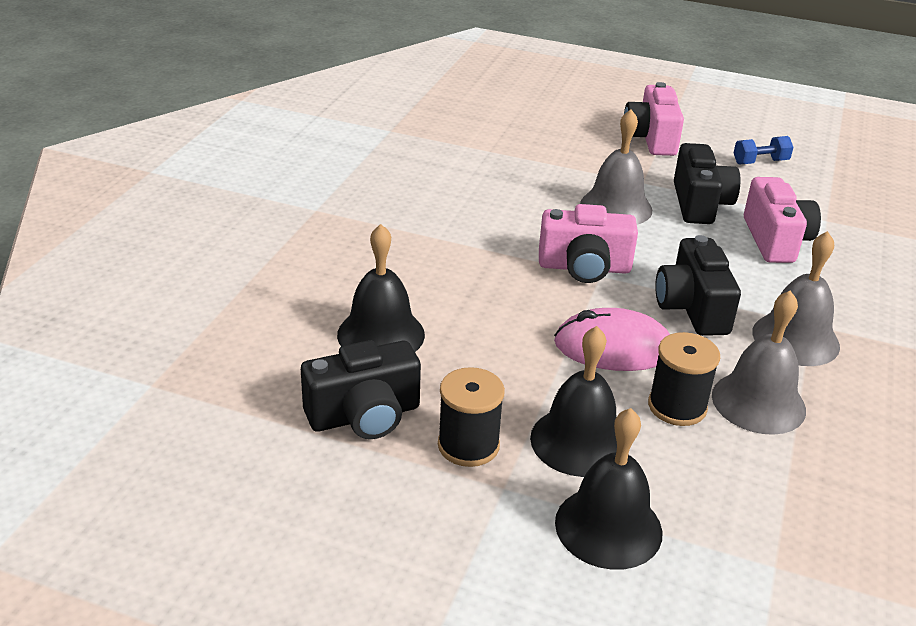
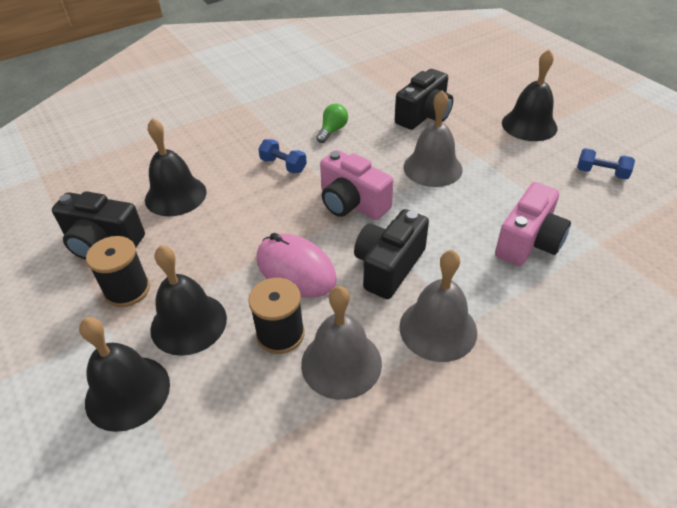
camera: 40 degrees right, 10 degrees up
(461, 258) = (283, 165): none -> blue dumbbell
(466, 205) = (332, 131): none -> green light bulb
(651, 139) = (529, 125): pink camera -> black bell
(700, 204) = (502, 189): black camera -> black camera (424, 116)

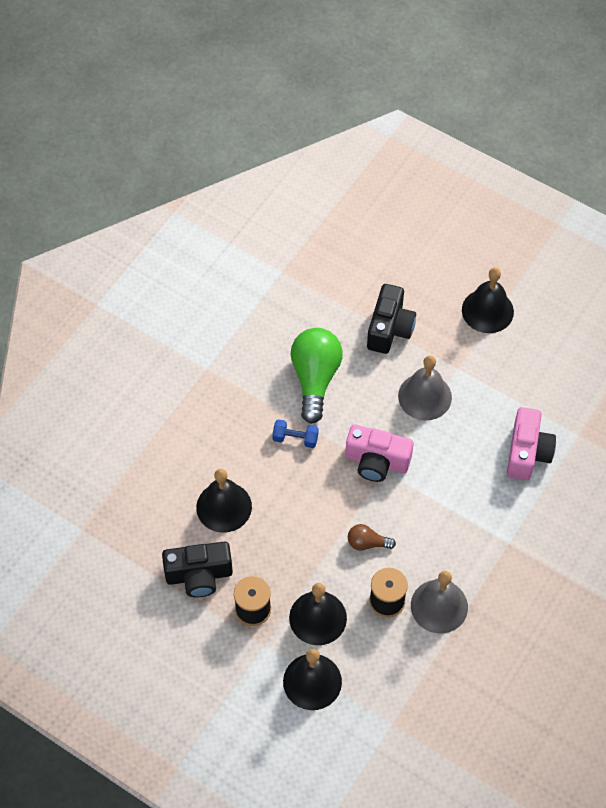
camera: 25 degrees left, 15 degrees up
(296, 269) = (367, 543): pink mouse -> brown light bulb
(332, 131) = (315, 378): green light bulb -> green light bulb, size x2.07
(388, 266) = (434, 514): black camera -> none
(438, 329) = (490, 555): grey bell -> none
(601, 173) = (563, 354): blue dumbbell -> none

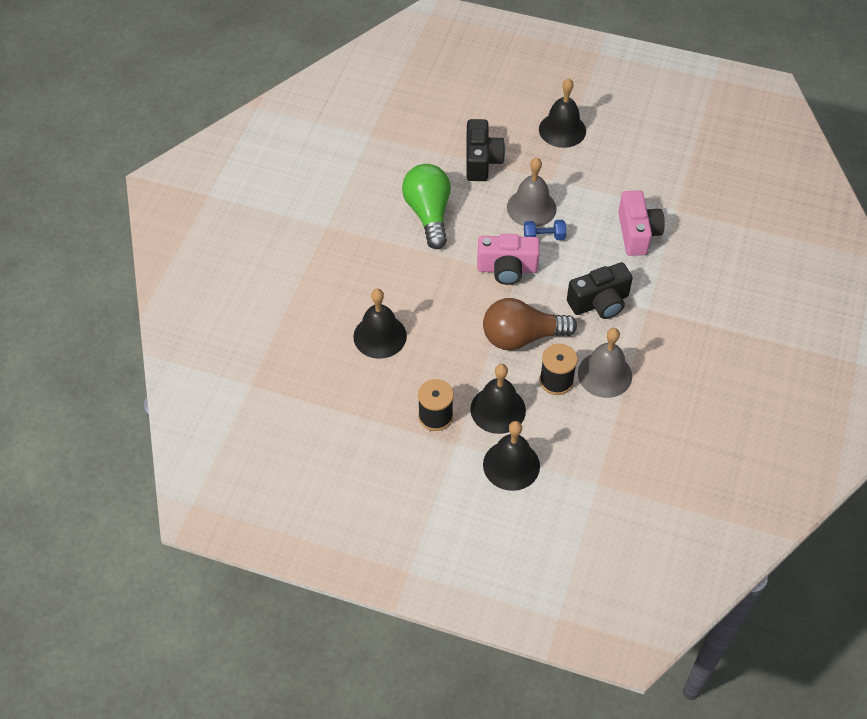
camera: 15 degrees left, 5 degrees down
(199, 575) = (375, 399): black camera -> black camera (599, 303)
(295, 438) = (427, 266): blue dumbbell -> blue dumbbell (544, 237)
(367, 543) = (521, 337): brown light bulb -> brown light bulb, size x2.07

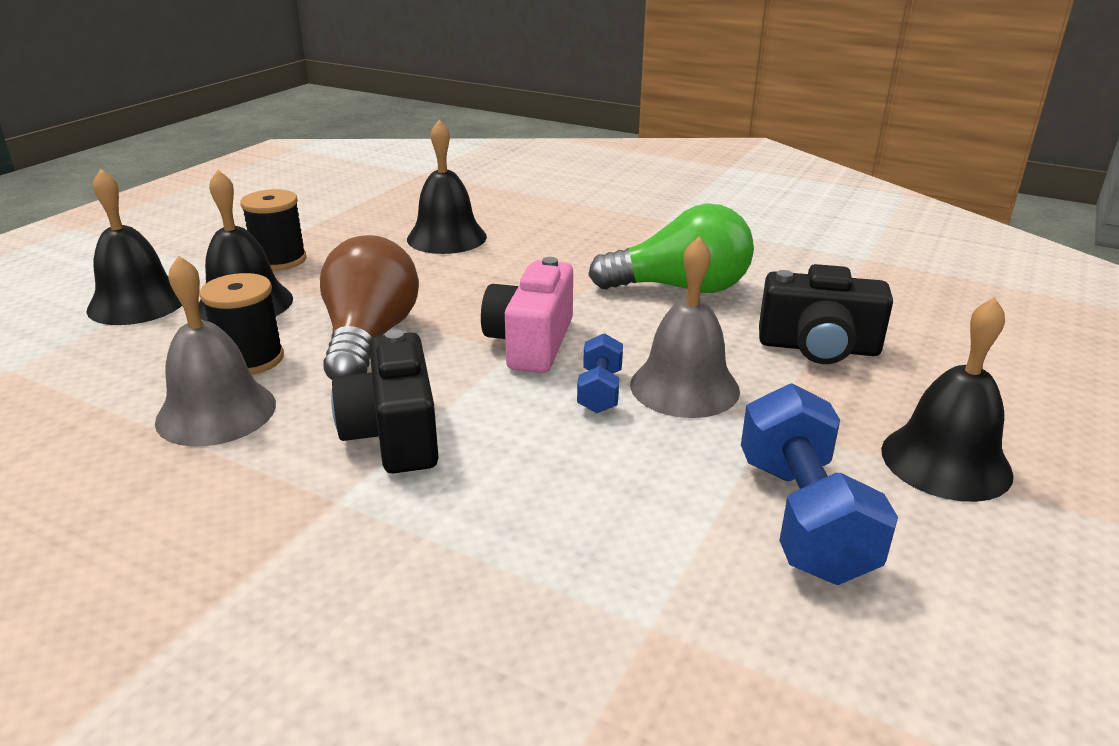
camera: 100 degrees right, 25 degrees down
(610, 172) = (803, 517): none -> blue dumbbell
(637, 233) = (577, 527): pink camera -> none

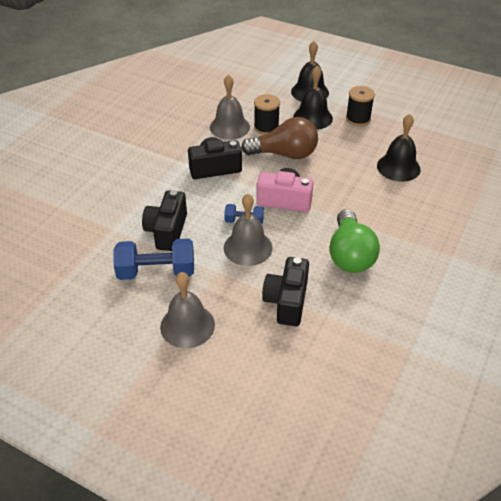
camera: 90 degrees right, 15 degrees up
(648, 507) = (167, 231): none -> black camera
(946, 461) = (187, 325): black bell -> grey bell

